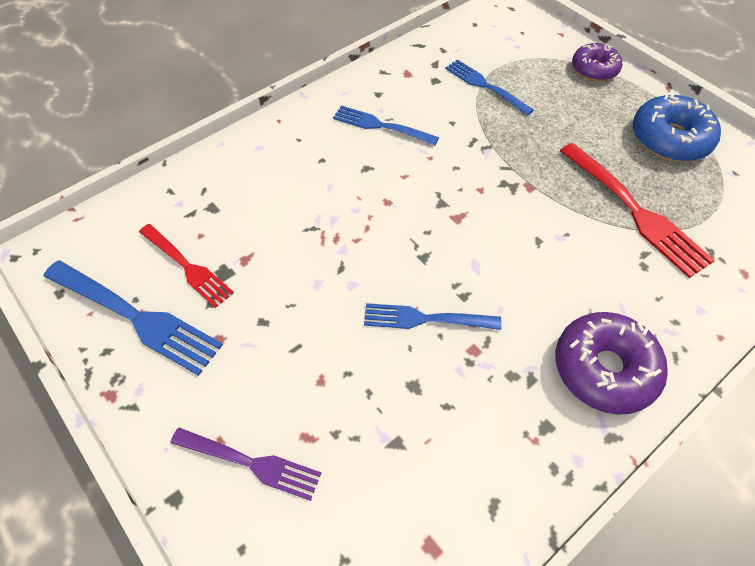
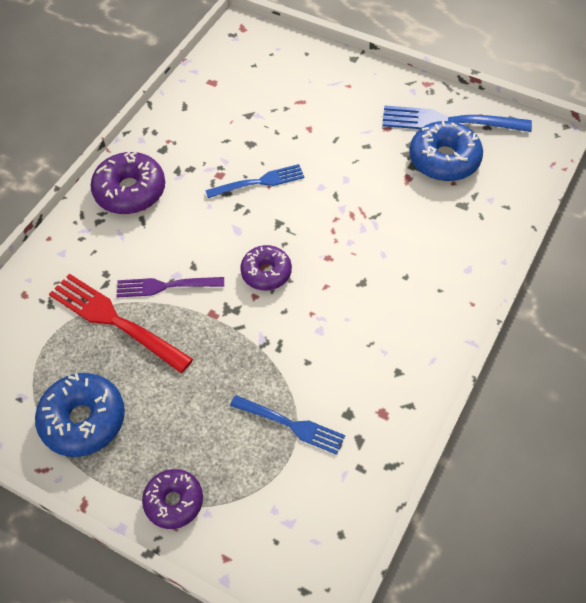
camera: 160 degrees right, 0 degrees up
(186, 266) = (444, 159): red fork -> blue donut
(249, 463) = (325, 82): purple fork -> purple fork (166, 286)
(382, 126) = (372, 332): blue fork -> none
(459, 207) = (266, 272): none -> purple donut

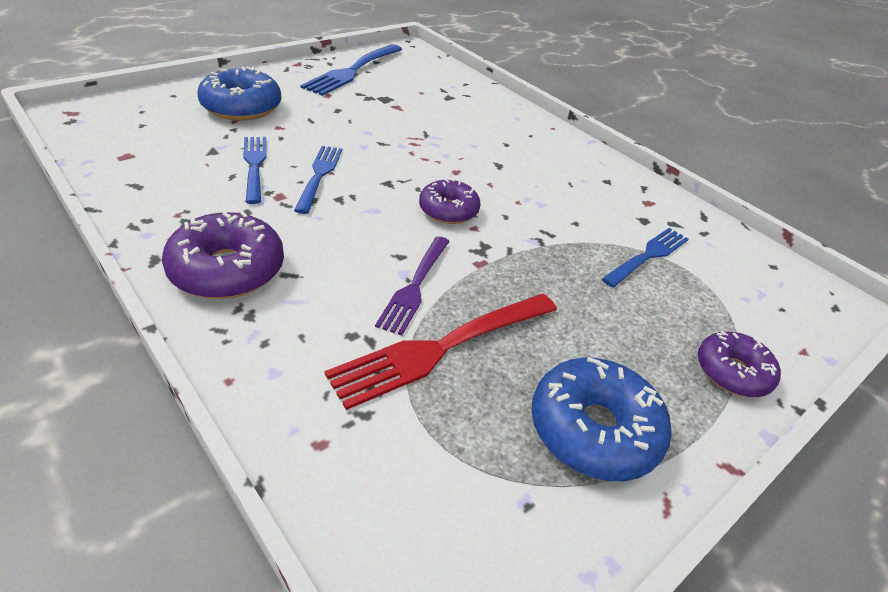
camera: 75 degrees left, 15 degrees down
(245, 144) = (255, 166): none -> blue fork
(444, 159) = (392, 86): blue donut -> blue donut (242, 107)

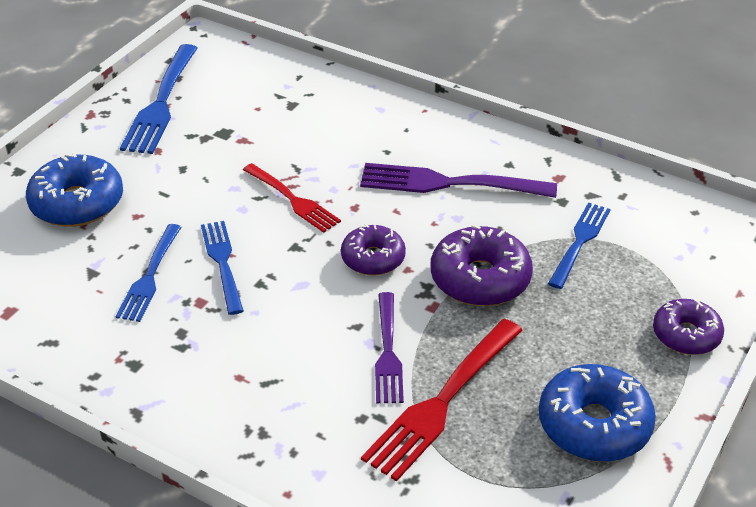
camera: 15 degrees left, 0 degrees up
(227, 269) = (211, 398): purple donut -> purple donut (480, 279)
(255, 166) = (150, 275): blue fork -> blue fork turned 135 degrees counterclockwise
(407, 151) = (292, 199): none -> red fork
(548, 179) = (450, 183): none -> purple fork

